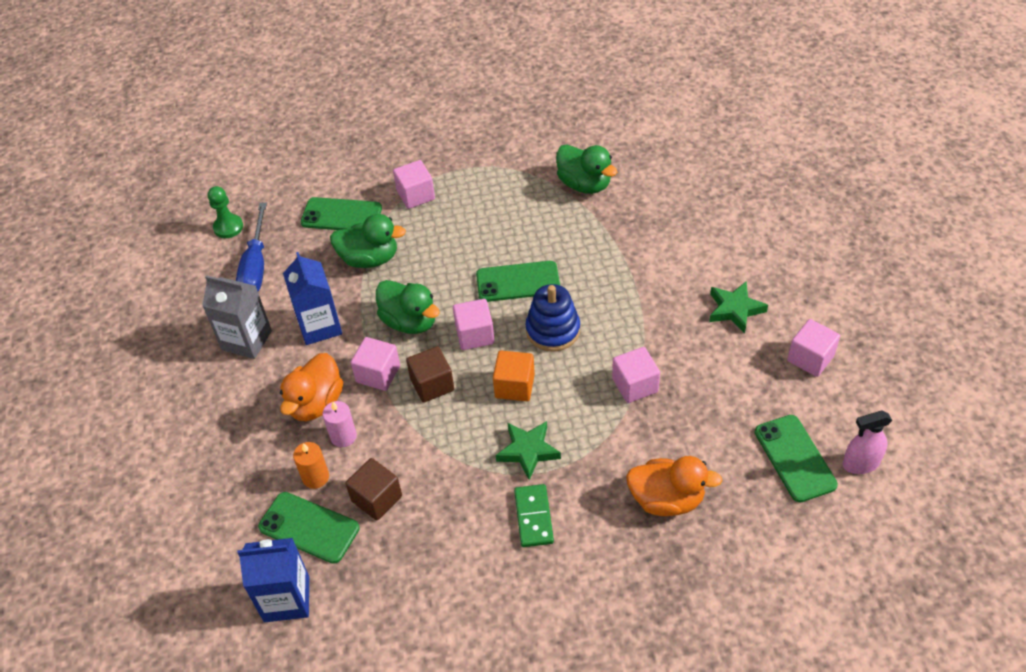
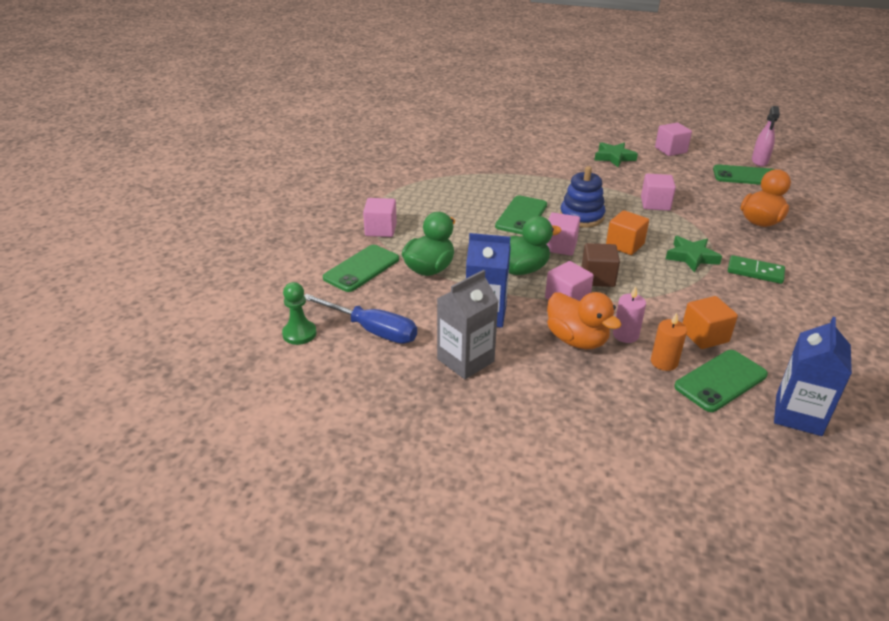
camera: 65 degrees left, 15 degrees down
(376, 498) = (704, 336): brown cube -> orange cube
(584, 184) = (450, 167): green duck -> none

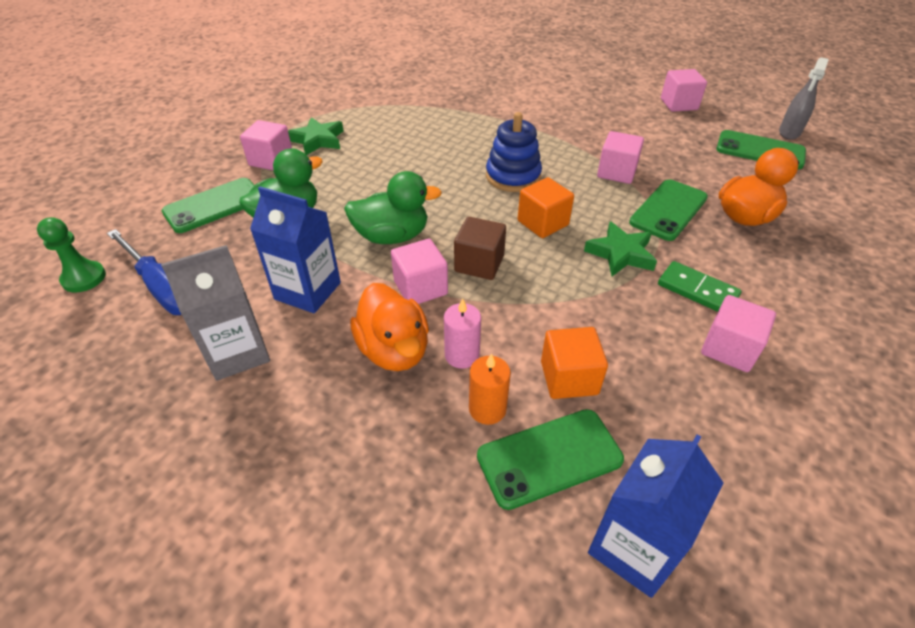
camera: 15 degrees right, 10 degrees up
(521, 216) = (441, 165): green phone -> green phone (668, 210)
(560, 246) = (460, 212): pink cube -> pink cube (729, 348)
(614, 157) = (601, 105): green star -> green star (318, 140)
(759, 161) = (789, 132): pink spray bottle -> grey spray bottle

